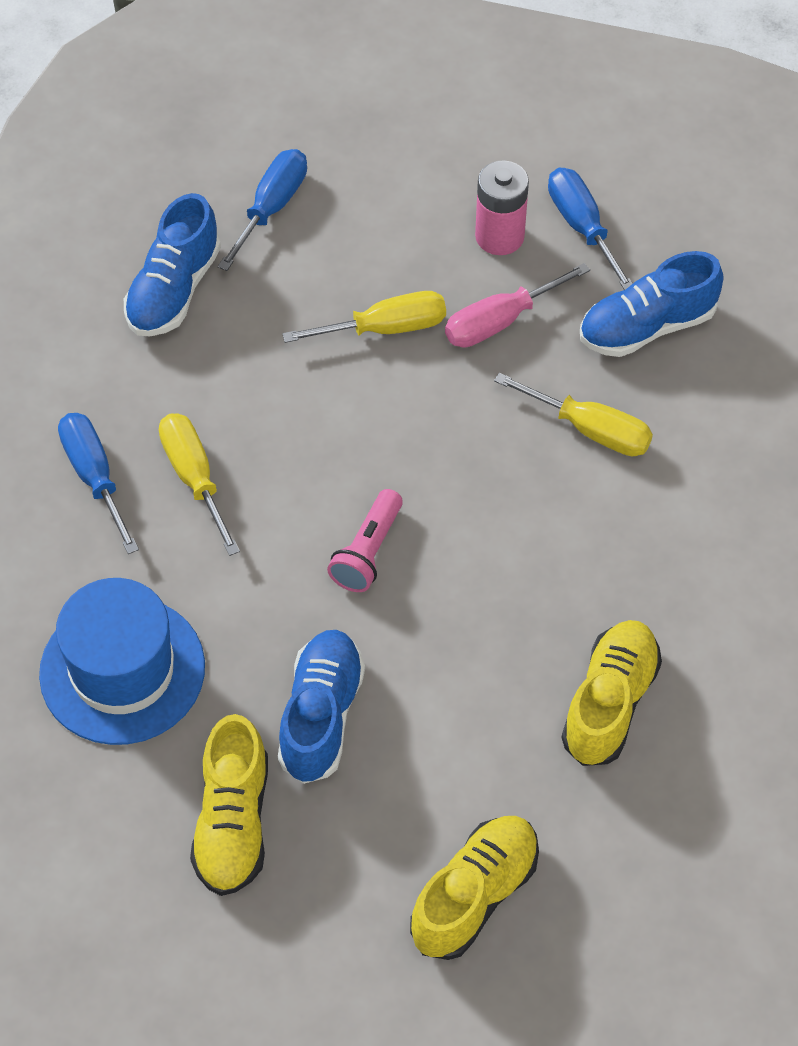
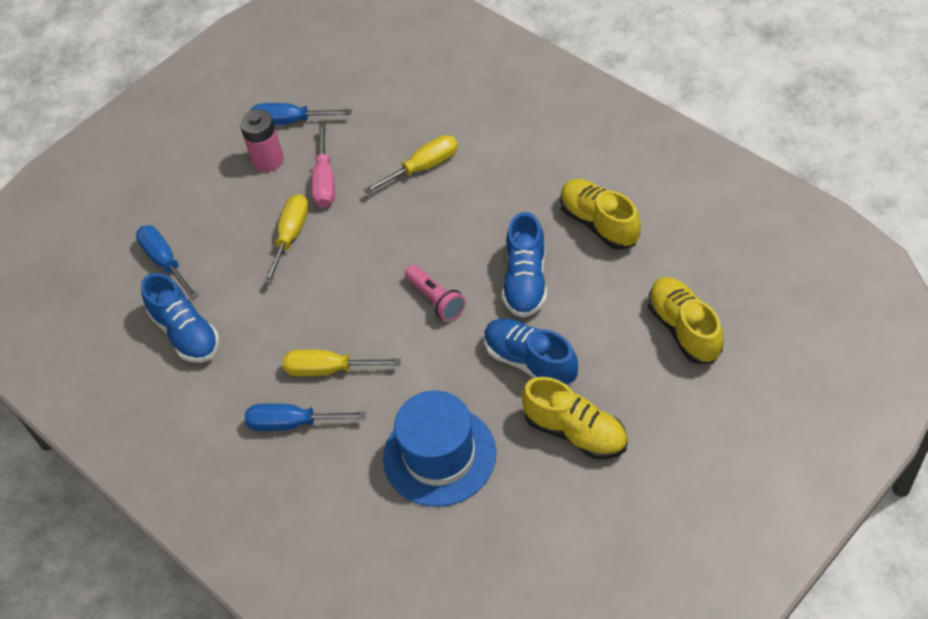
camera: 55 degrees left, 5 degrees down
(647, 326) = (375, 118): blue shoe -> blue shoe (526, 281)

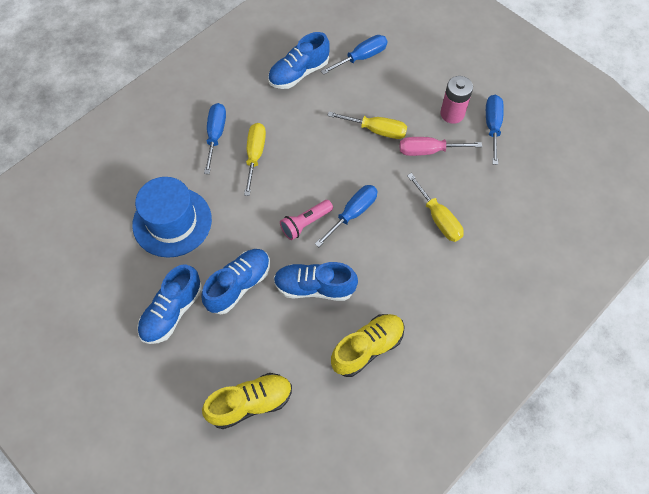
camera: 85 degrees right, 10 degrees up
(419, 251) = (353, 213): none -> blue screwdriver
(575, 432) = (172, 312): yellow shoe -> blue shoe

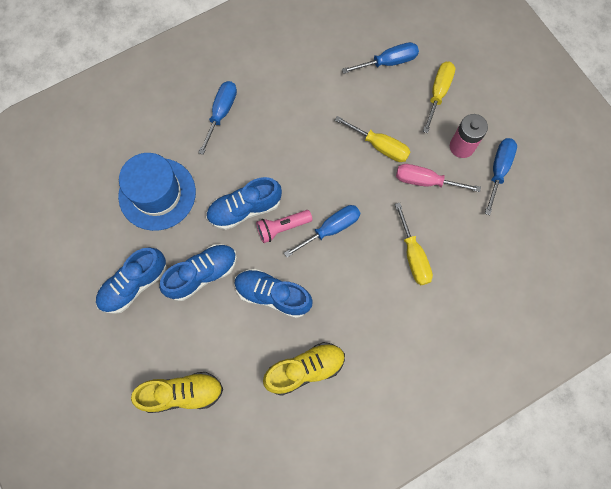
camera: 15 degrees right, 10 degrees up
(255, 155) = (253, 144): yellow screwdriver -> yellow screwdriver (438, 93)
(299, 73) = (320, 65): blue shoe -> blue shoe (245, 209)

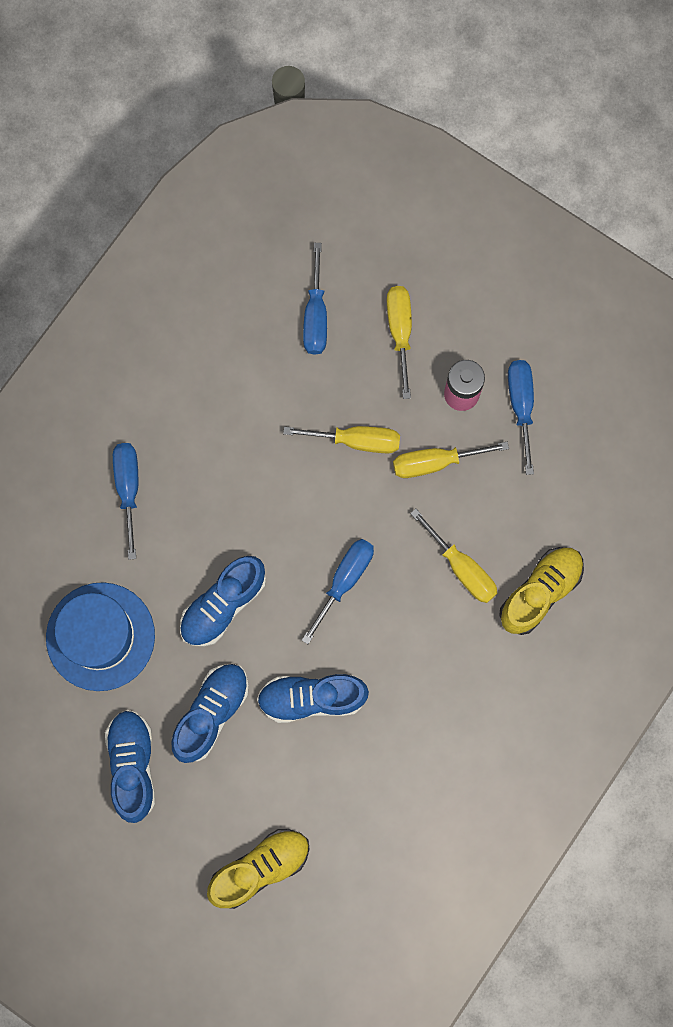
camera: 25 degrees left, 5 degrees up
(134, 284) = (133, 765): blue shoe -> blue shoe turned 150 degrees clockwise
(282, 228) = (283, 607): pink flashlight -> none
(305, 369) = (394, 770): yellow shoe -> yellow shoe (540, 592)
(388, 62) = (315, 316): blue screwdriver -> blue screwdriver turned 135 degrees clockwise
(425, 181) = (435, 462): pink screwdriver -> yellow screwdriver

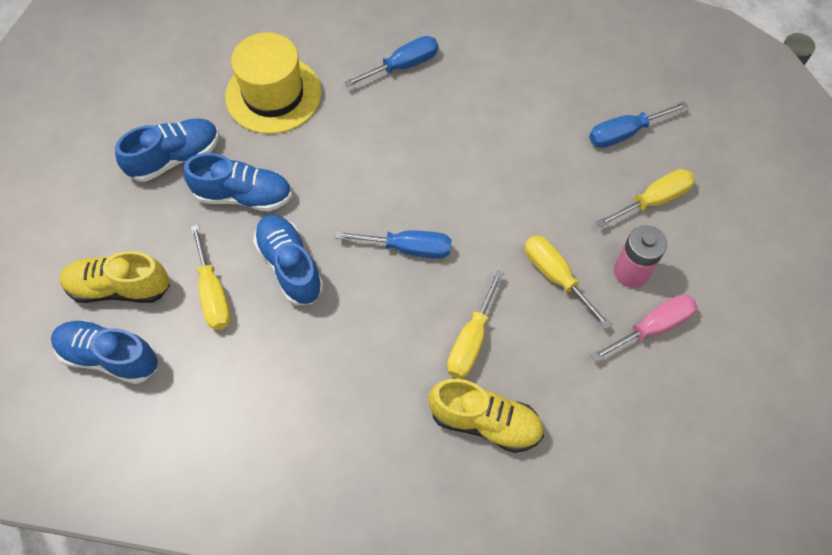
camera: 65 degrees right, 15 degrees down
(100, 636) = (273, 94): blue hat -> yellow hat
(223, 605) = (341, 167): blue shoe -> blue shoe (110, 357)
(260, 868) = (120, 288): yellow shoe -> yellow shoe turned 150 degrees clockwise
(357, 441) = (537, 207): yellow screwdriver -> yellow screwdriver (213, 293)
(521, 406) = (653, 327): blue screwdriver -> pink screwdriver

